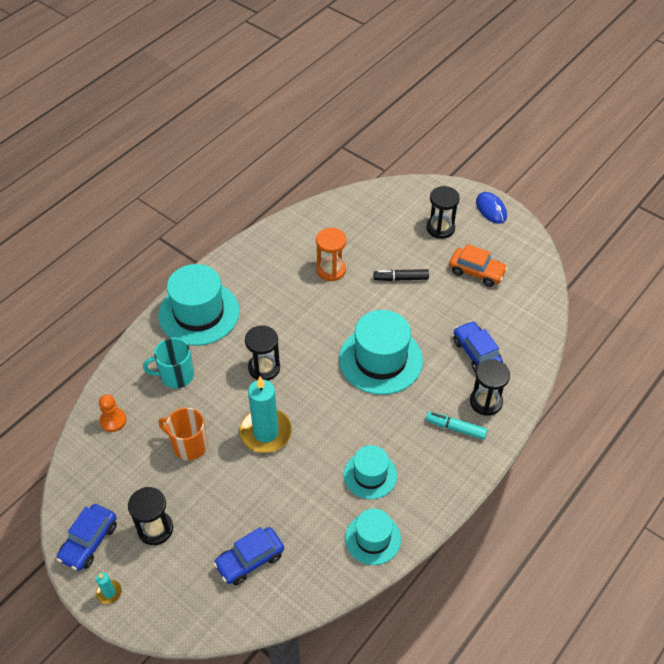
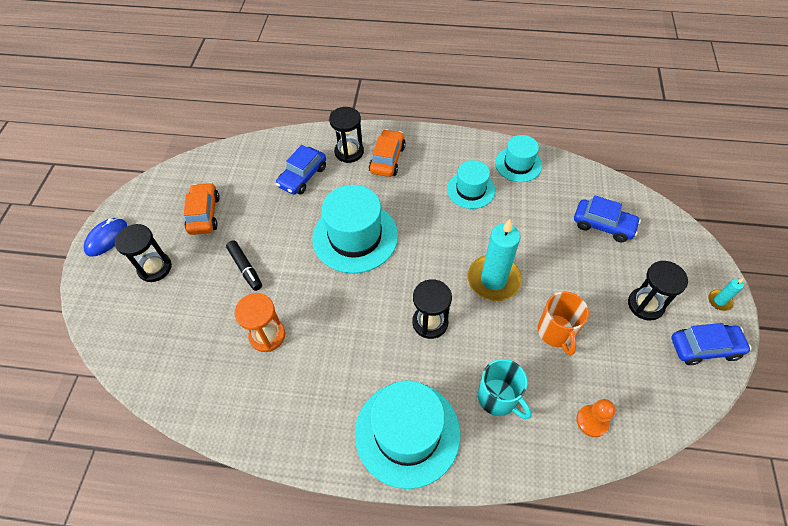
camera: 120 degrees left, 5 degrees up
(455, 428) = (387, 159): turquoise marker -> orange car

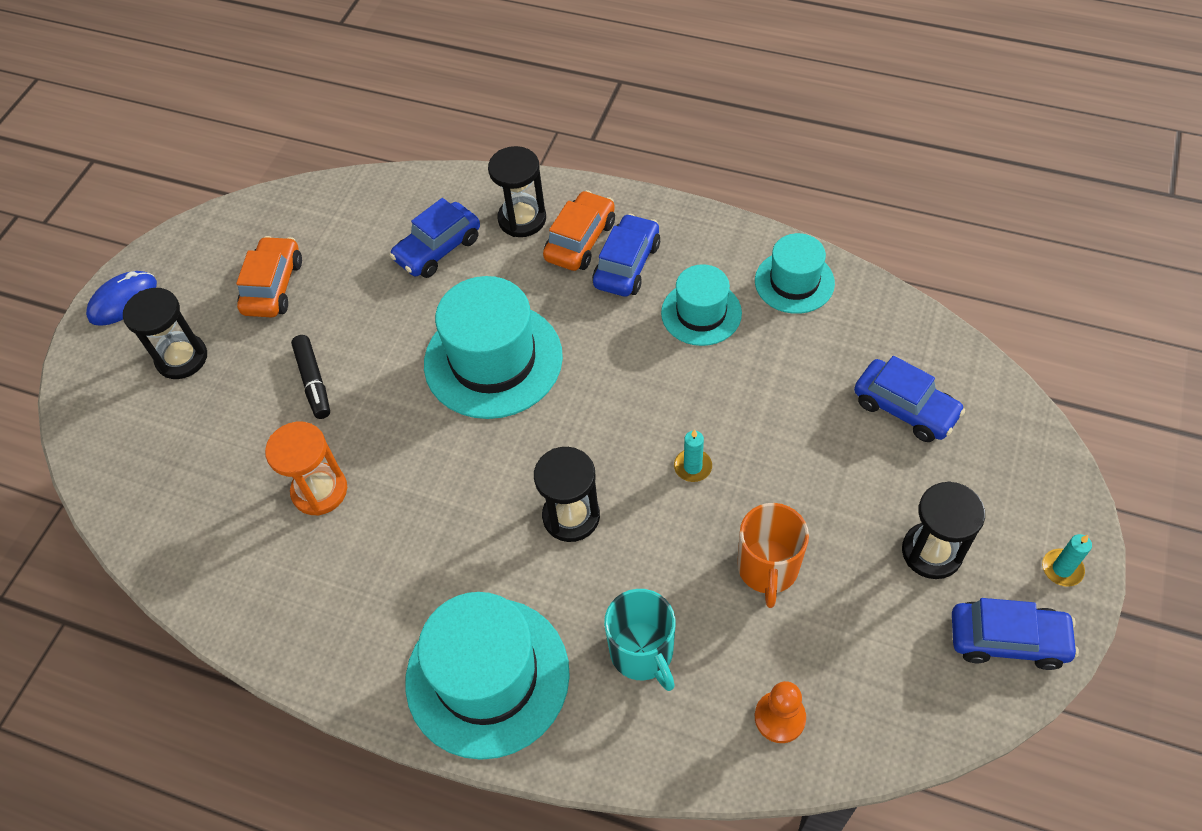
camera: 15 degrees right, 0 degrees up
(419, 169) = (627, 265): none -> blue car
(493, 280) = (692, 467): turquoise candle -> turquoise candle, size x0.43

